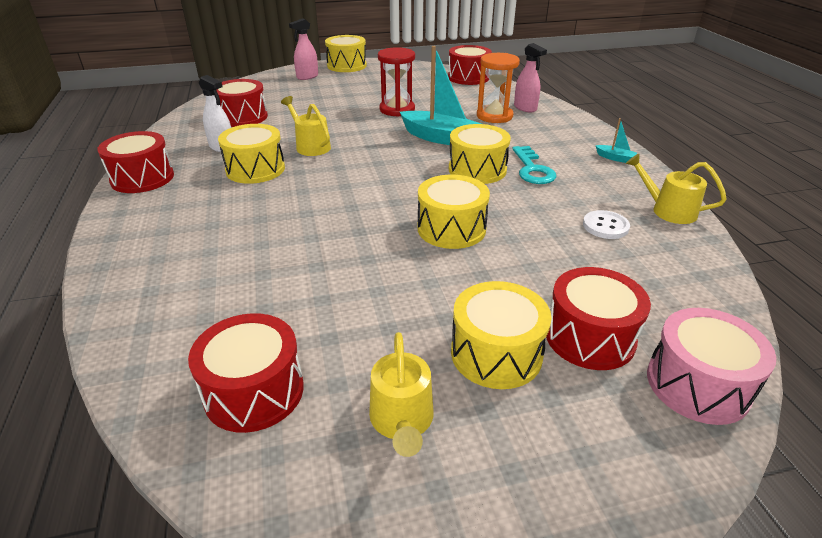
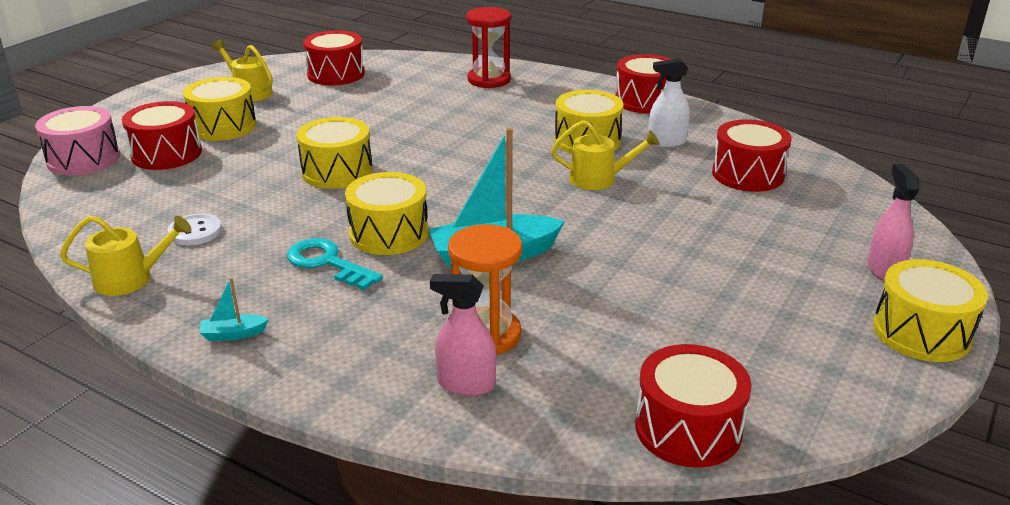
camera: 135 degrees right, 5 degrees down
(397, 109) = (629, 274): red hourglass -> red hourglass (489, 80)

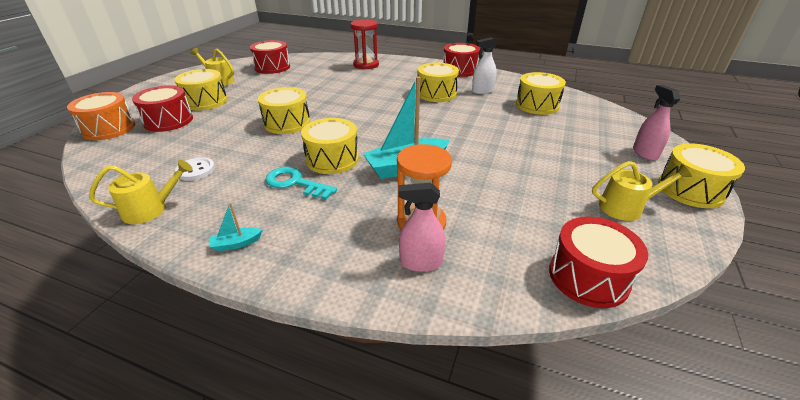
camera: 10 degrees left, 5 degrees up
(83, 159) = (109, 128): pink drum -> orange drum
(599, 179) = (452, 114): yellow watering can -> yellow watering can (625, 207)
(747, 174) = (537, 105): red drum -> yellow drum

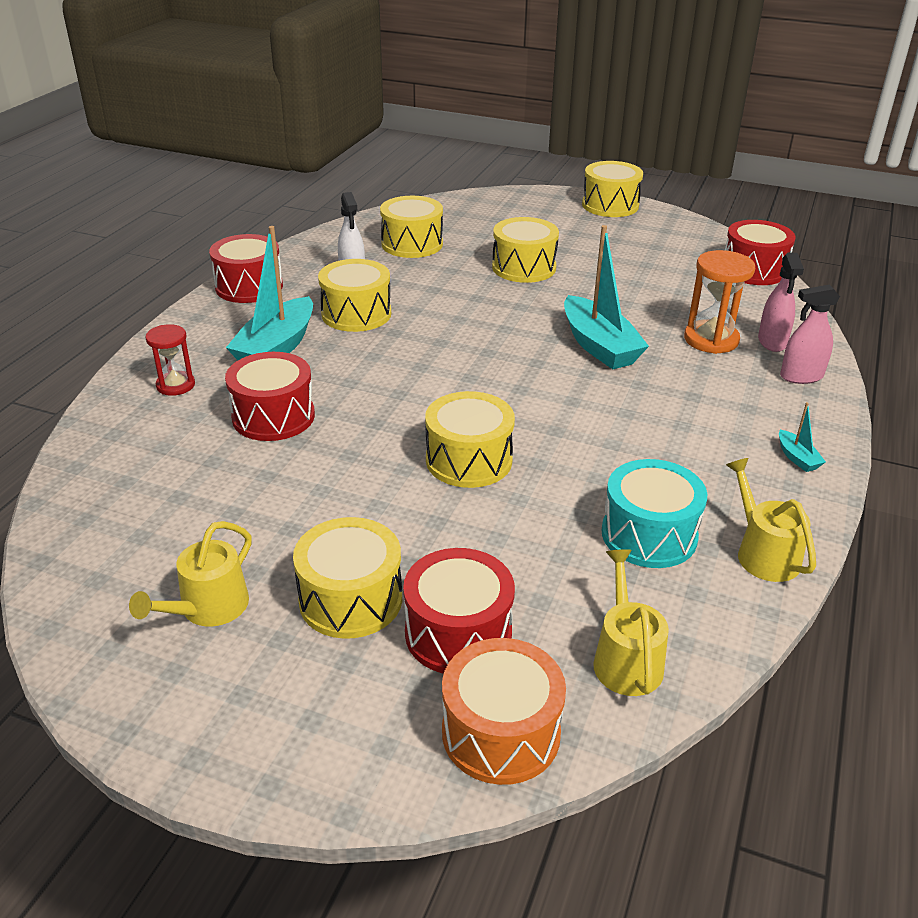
camera: 90 degrees left, 0 degrees up
(196, 170) = (649, 535): white button -> turquoise drum
(272, 67) = (134, 526): red drum -> red drum (273, 416)
(295, 183) = (659, 429): turquoise key -> none
(332, 159) = (589, 403): yellow drum -> yellow drum (524, 267)
(366, 65) = (175, 385): red hourglass -> red hourglass, size x0.64
(398, 79) = (276, 347): none -> turquoise boat
(625, 207) = (648, 237): yellow watering can -> yellow watering can (626, 659)
(645, 153) = (542, 209): pink spray bottle -> pink spray bottle (801, 376)

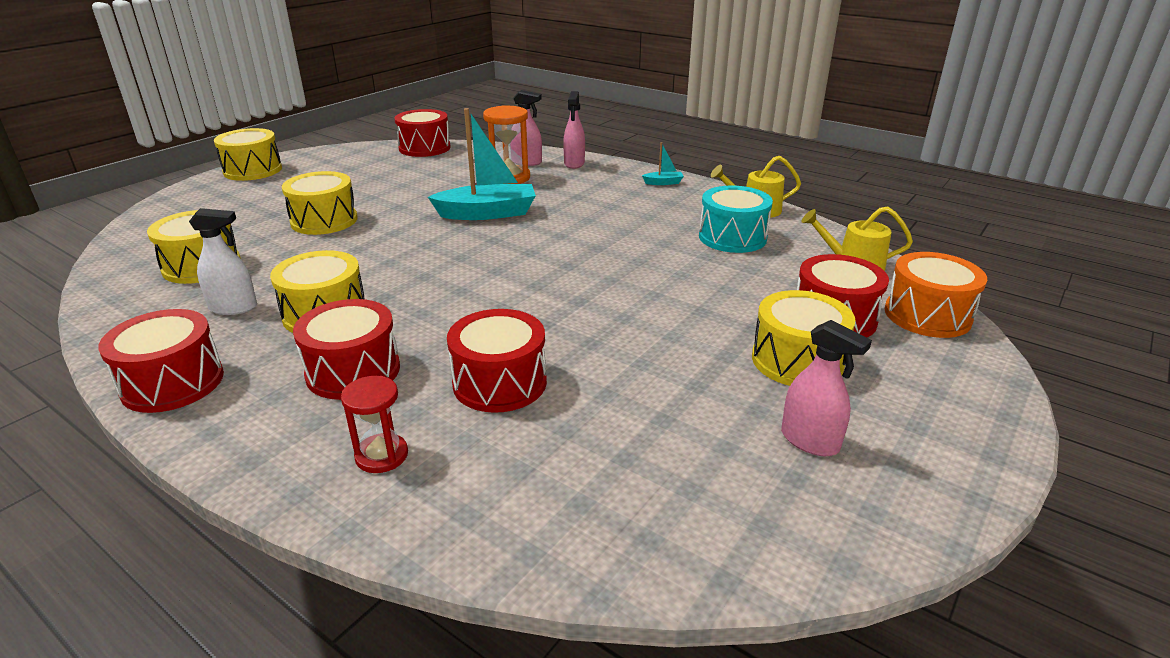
camera: 75 degrees left, 5 degrees down
(208, 608) = (810, 441): yellow watering can -> pink spray bottle
(276, 347) = (353, 371): turquoise boat -> red drum
(469, 460) = (623, 287): yellow drum -> none

